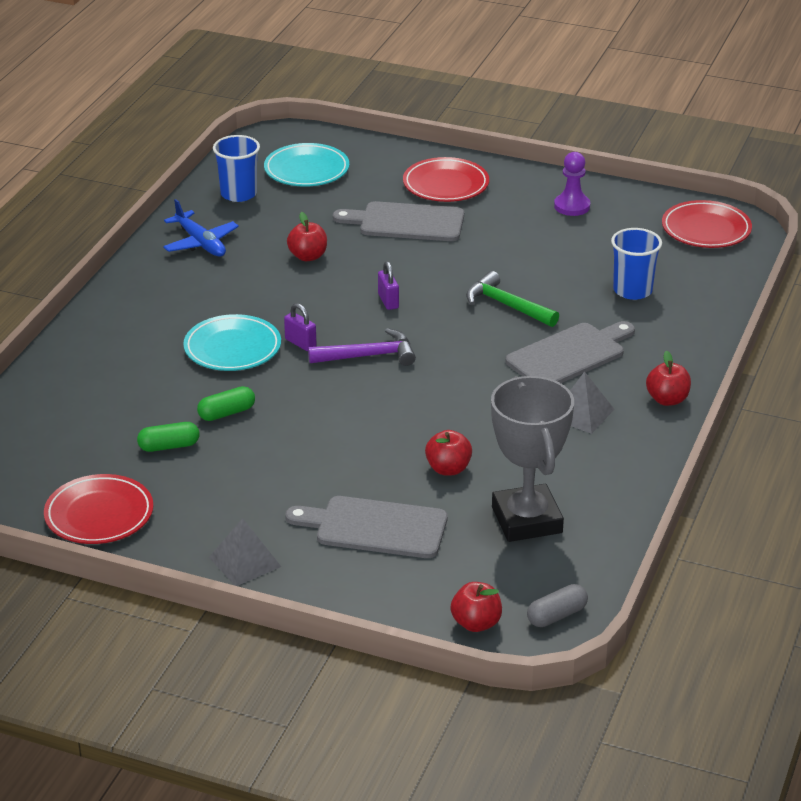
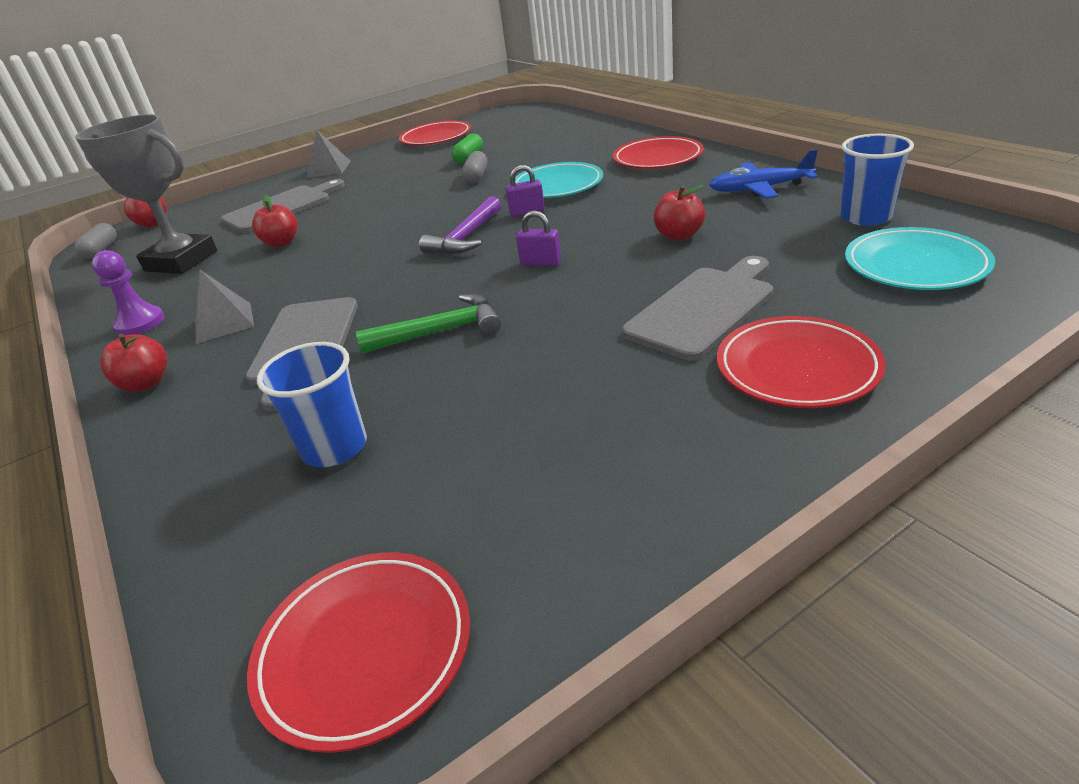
camera: 130 degrees right, 0 degrees up
(139, 311) = (657, 158): none -> red plate
(226, 413) = (476, 177): green capsule -> grey capsule
(572, 206) = (620, 484): purple pawn -> purple pawn (140, 323)

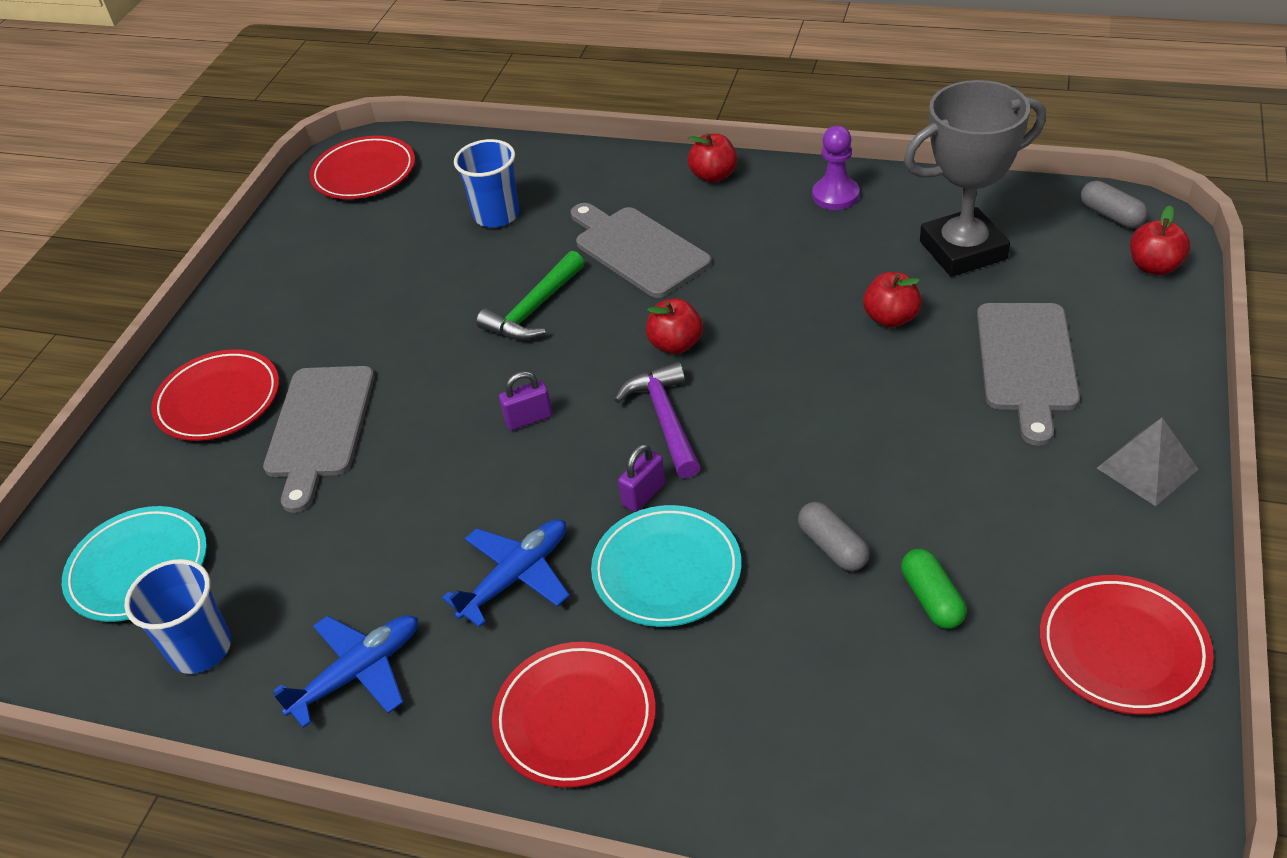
camera: 140 degrees right, 10 degrees up
(224, 322) = (753, 230): grey pyramid -> none
(635, 200) = (515, 577): none -> blue plane
(679, 235) = (408, 524): red apple -> red apple (675, 344)

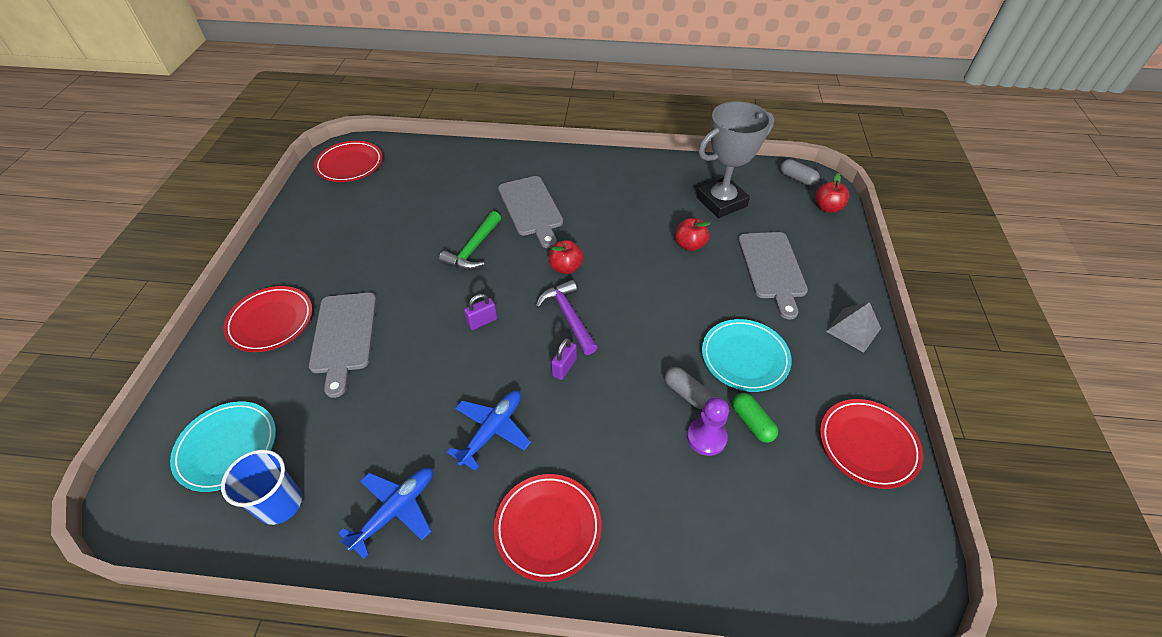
camera: 15 degrees left, 5 degrees up
(496, 215) = (440, 189): blue cup -> none
(637, 250) = (531, 208): grey cutting board -> grey cutting board turned 150 degrees counterclockwise
(667, 571) = (588, 418): turquoise plate -> turquoise plate (744, 357)
(713, 176) = (568, 161): red apple -> none
(835, 195) = (642, 171): purple pawn -> purple pawn (706, 437)

